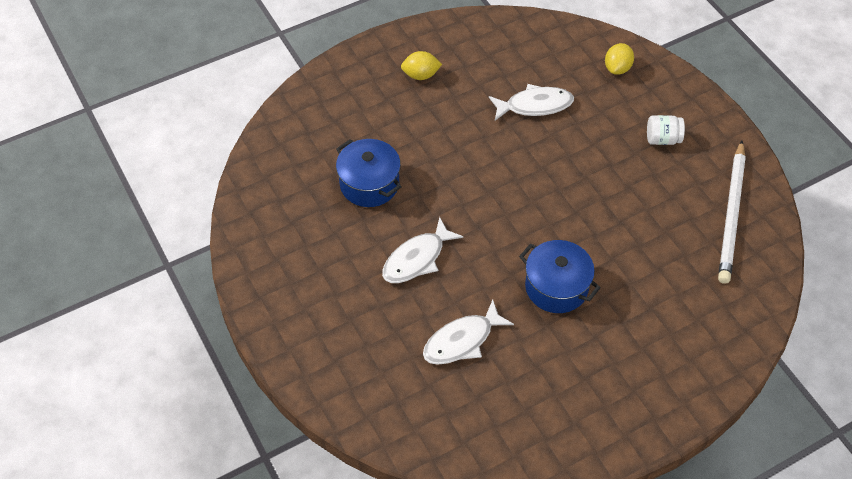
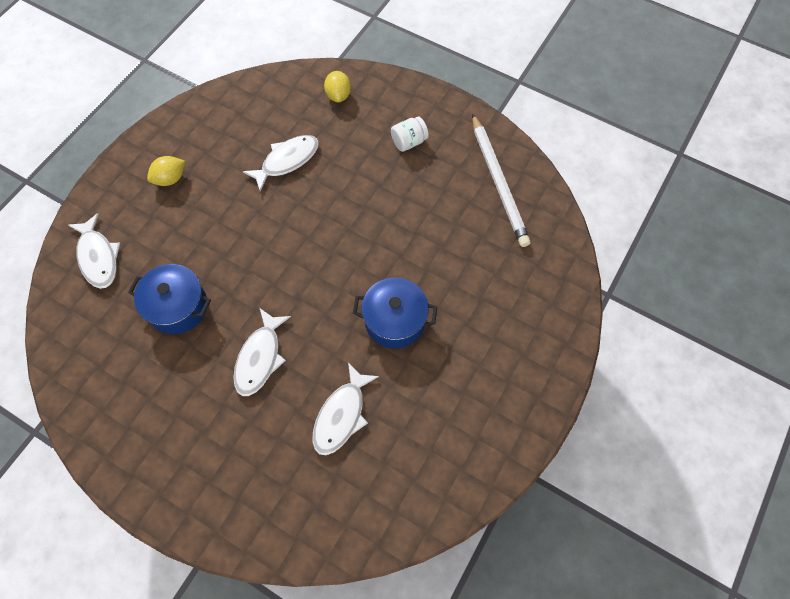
camera: 30 degrees left, 10 degrees up
(324, 112) = (98, 257): none -> white fish

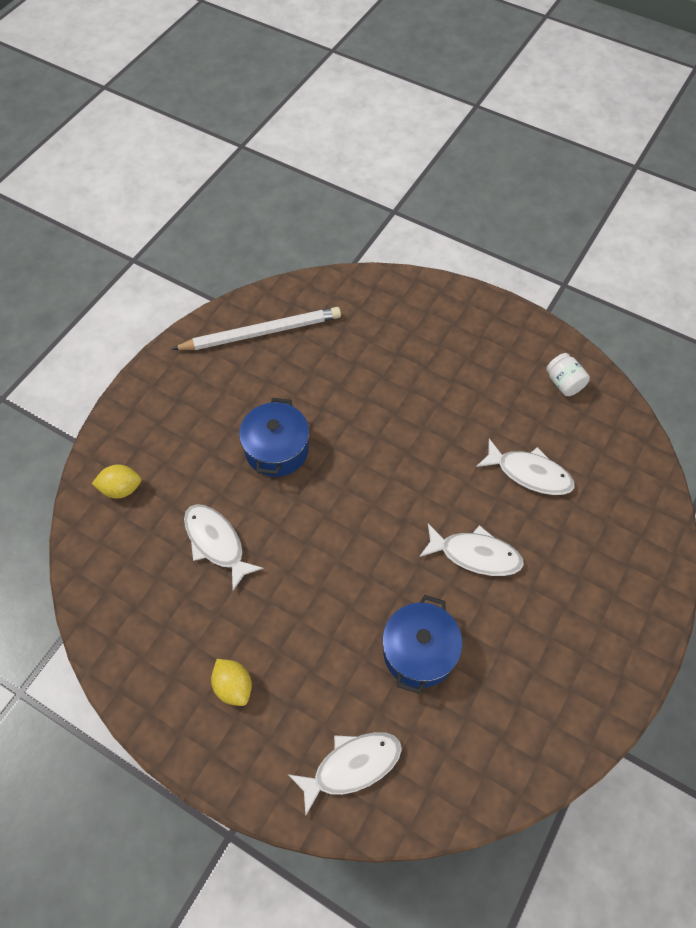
camera: 90 degrees left, 5 degrees down
(395, 320) = (425, 427): blue pot -> blue pot (277, 450)
(409, 142) = (200, 413): white jar -> white jar (564, 383)

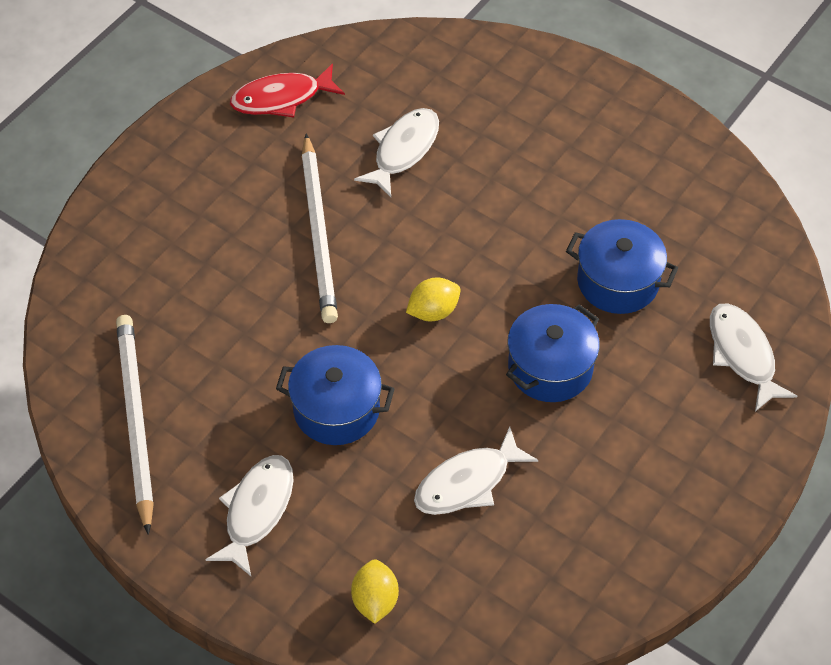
camera: 85 degrees left, 5 degrees down
(233, 686) = (654, 466): yellow lemon -> yellow lemon (433, 311)
(325, 599) = (550, 367): none -> blue pot
(435, 422) = (319, 232): none -> white pencil
(475, 554) = (504, 215): white fish -> white fish (256, 511)
(564, 383) = (281, 98): white jar -> red fish

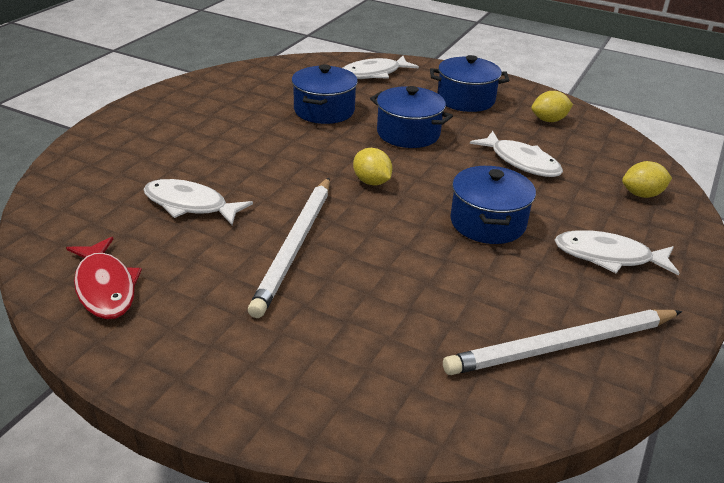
camera: 100 degrees left, 20 degrees down
(319, 232) = (295, 246): white pencil -> white pencil turned 120 degrees clockwise
(585, 554) = (549, 120): none -> yellow lemon
(654, 459) = (465, 99): none -> blue pot

